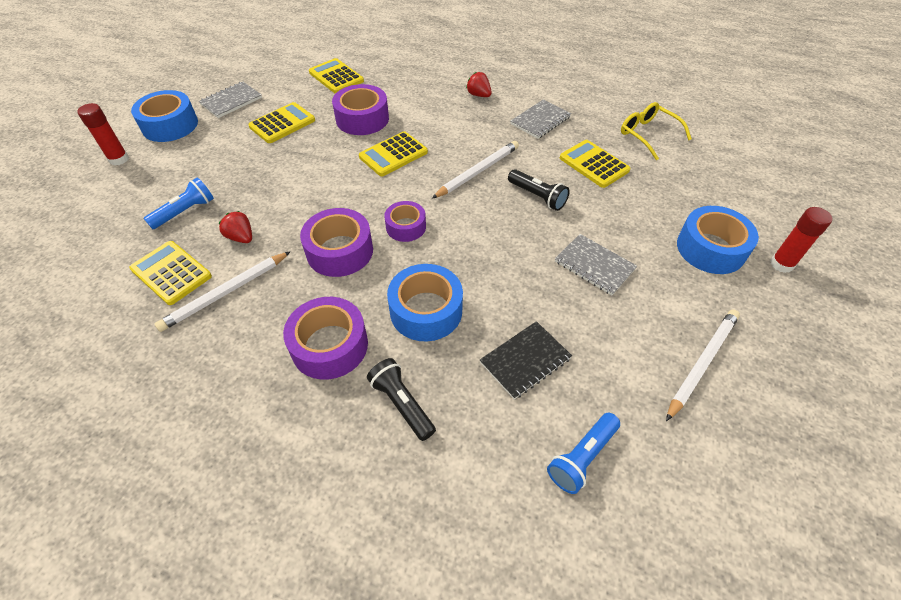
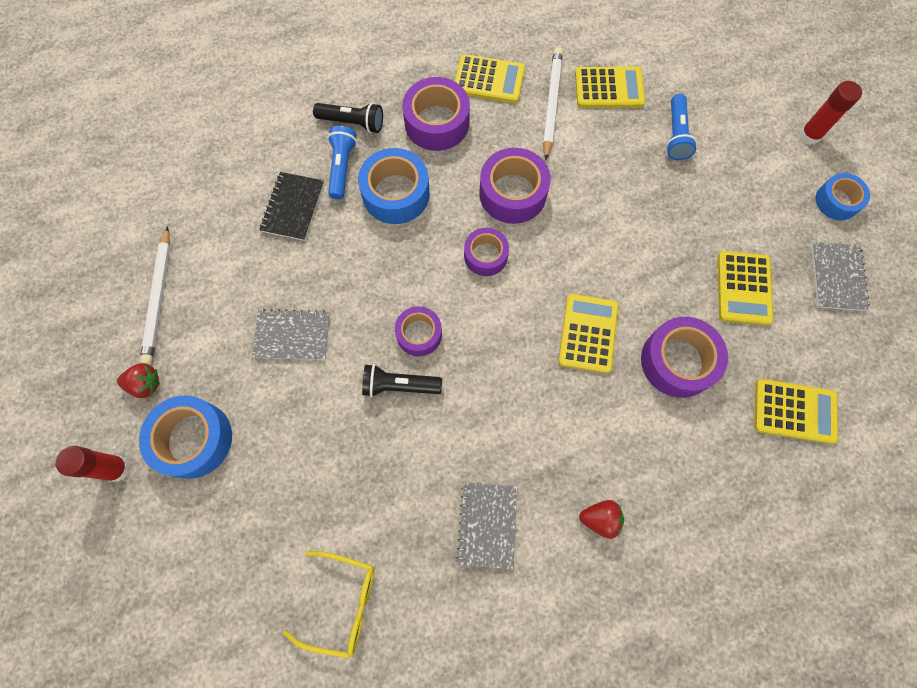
camera: 140 degrees right, 20 degrees up
(170, 125) = (836, 201): blue tape -> blue tape, size x0.63
(241, 237) = (601, 148): red strawberry -> red strawberry (145, 384)
(477, 172) = (484, 375): white pencil -> none
(499, 213) = (419, 334): none -> purple tape
(582, 457) = (214, 170): blue flashlight -> blue flashlight (342, 167)
(594, 164) = (374, 486): yellow calculator -> yellow calculator (489, 80)

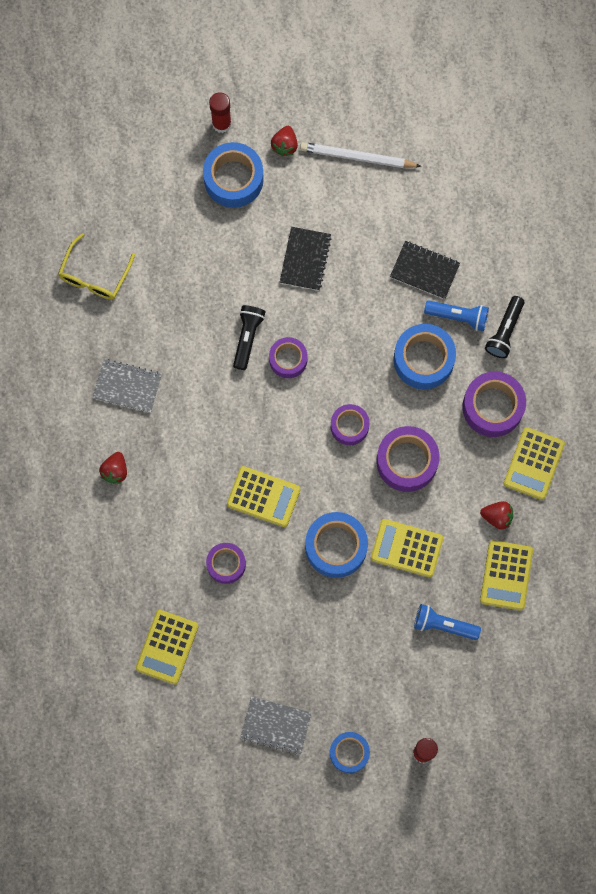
camera: 100 degrees right, 5 degrees up
(292, 336) = (305, 259): grey notebook -> black notebook
(551, 104) = (497, 517): white pencil -> red strawberry
(624, 248) = (336, 547): none -> blue tape
(677, 361) = (226, 564): purple tape -> purple tape, size x0.63
(743, 288) = (280, 639): yellow calculator -> yellow calculator (406, 548)

